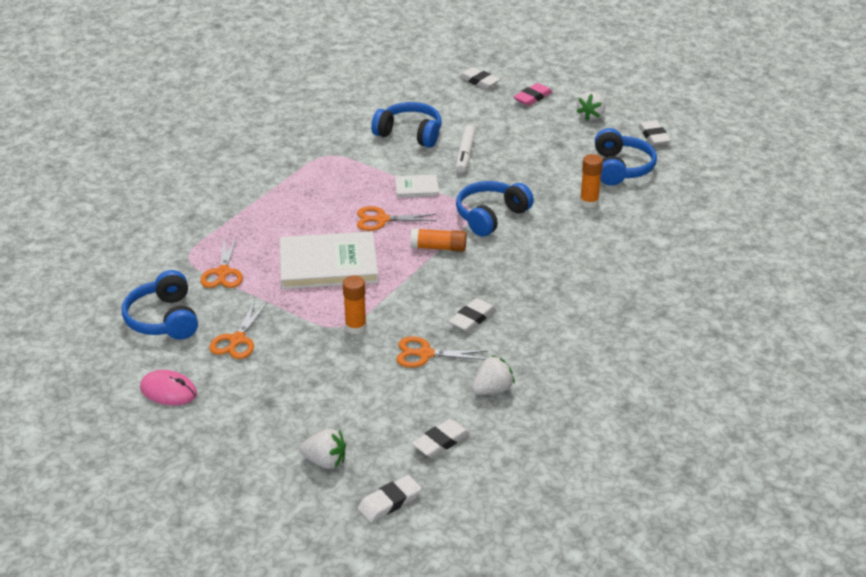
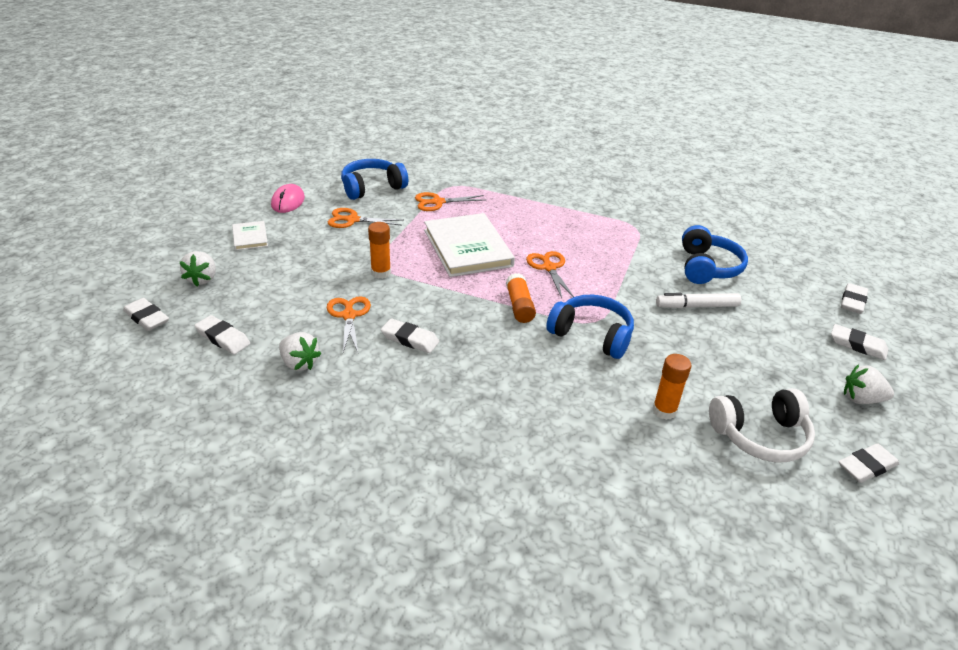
camera: 75 degrees right, 0 degrees up
(416, 188) = (614, 282): white book -> white book (250, 237)
(532, 97) = (857, 345): pink eraser -> white eraser
(621, 168) = (760, 436): blue headphones -> white headphones

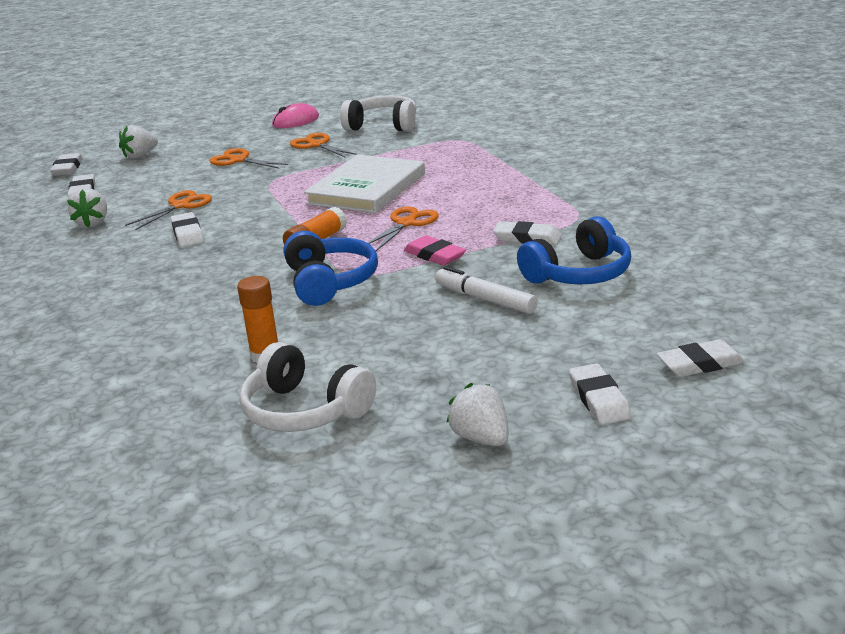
camera: 50 degrees right, 10 degrees down
(250, 237) = (221, 138): white book -> none
(372, 187) = (383, 125): blue headphones -> white headphones
(381, 273) = (260, 186): orange glue stick -> none
(437, 202) = (416, 149): orange scissors -> orange scissors (238, 160)
(612, 286) = (434, 255): none -> pink eraser
(867, 466) = (349, 482): white eraser -> white eraser (527, 238)

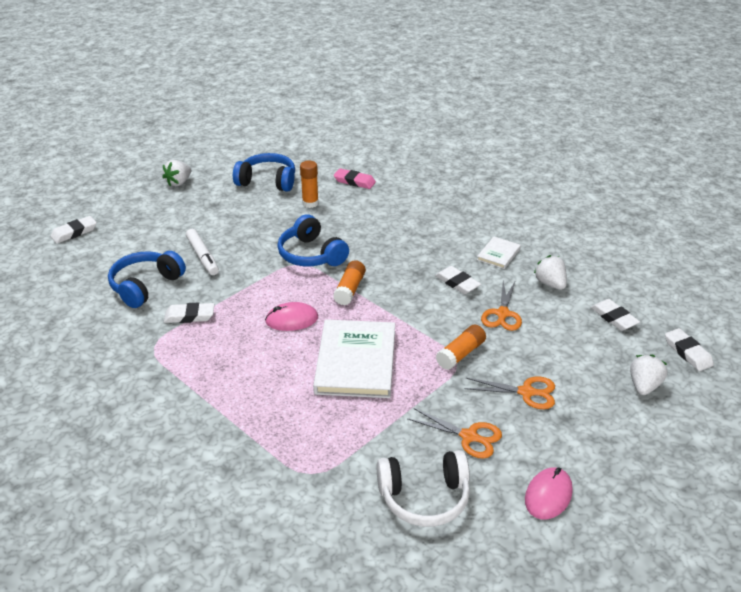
camera: 155 degrees right, 10 degrees up
(99, 254) = (498, 254): none -> white book
(262, 184) = (460, 354): none -> orange glue stick
(304, 411) = (267, 181): white headphones -> blue headphones
(407, 223) = (292, 319): orange scissors -> pink mouse
(434, 255) = (252, 288): pink eraser -> pink eraser (354, 181)
(481, 438) = (179, 182): white strawberry -> white strawberry turned 90 degrees clockwise
(485, 299) = (203, 256): white marker -> white marker turned 45 degrees clockwise
(599, 399) = (127, 207): white eraser -> none

